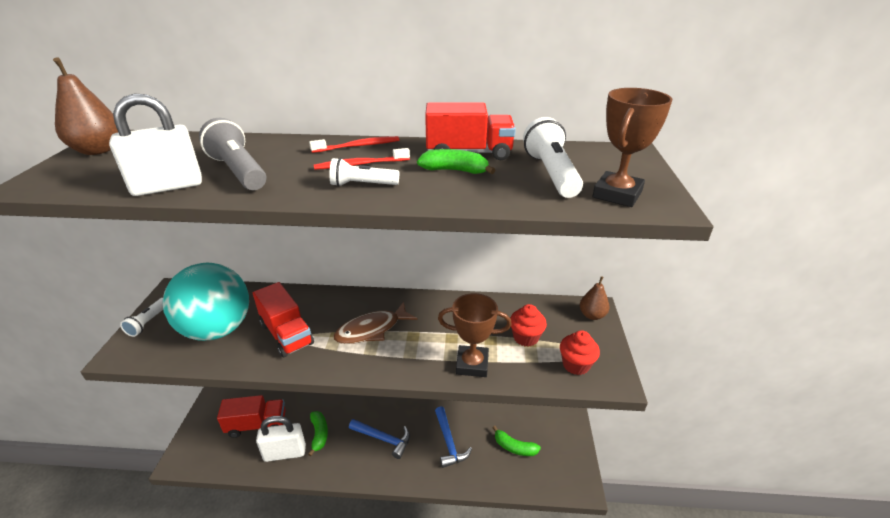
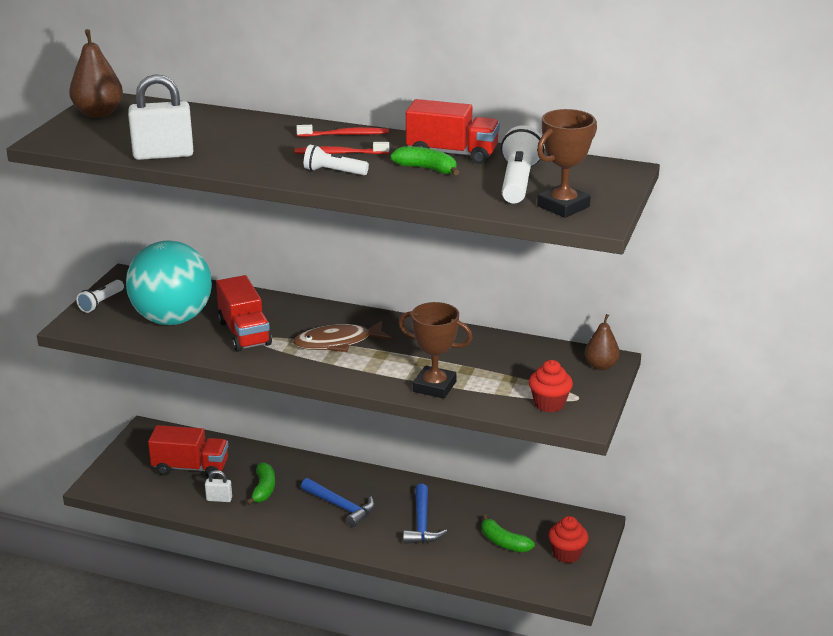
camera: 15 degrees right, 5 degrees down
(239, 171) = (226, 147): grey flashlight -> none
(285, 453) = (219, 499): white padlock -> white padlock, size x0.50
(525, 337) = (508, 374): red cupcake -> red cupcake (567, 554)

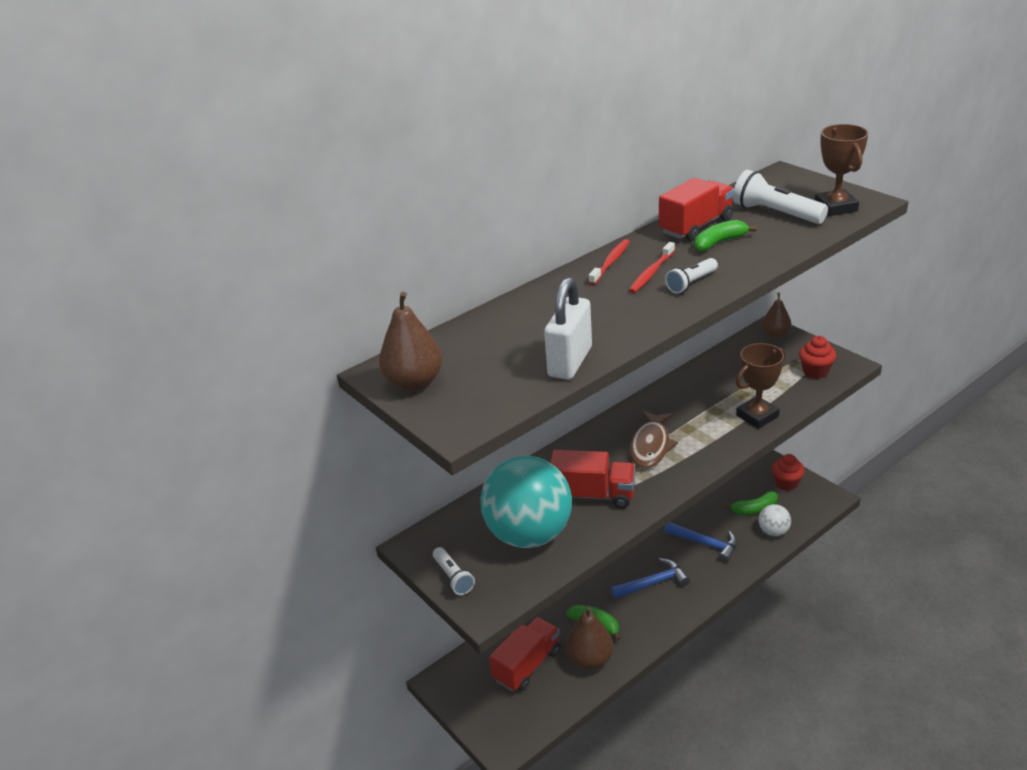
camera: 55 degrees left, 5 degrees up
(219, 499) = (590, 659): white padlock -> brown pear
(478, 564) = (773, 531): none -> white ball

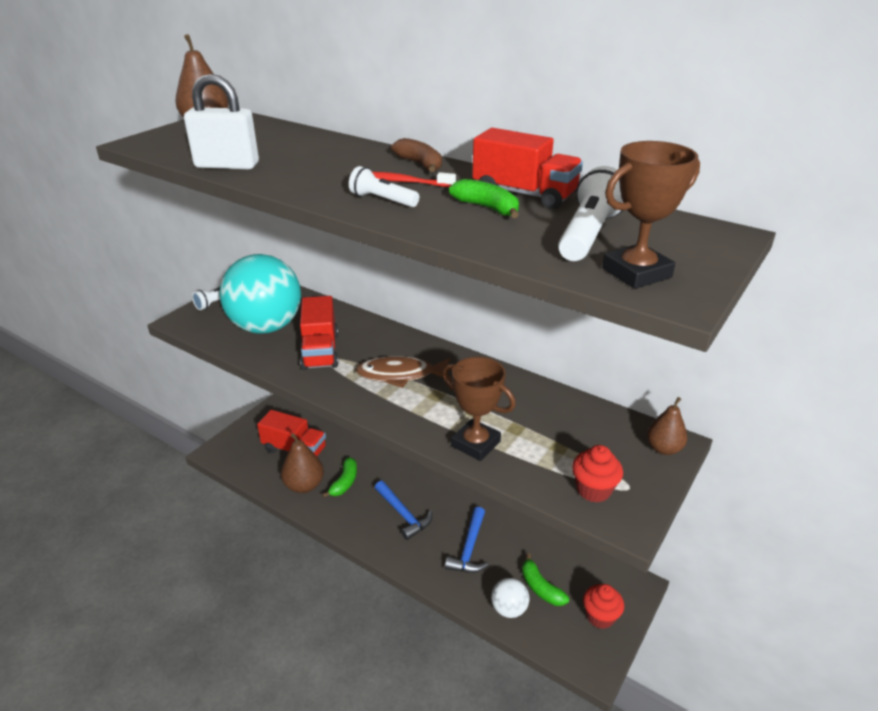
camera: 70 degrees right, 0 degrees up
(610, 262) = (420, 164): red toothbrush -> brown banana

